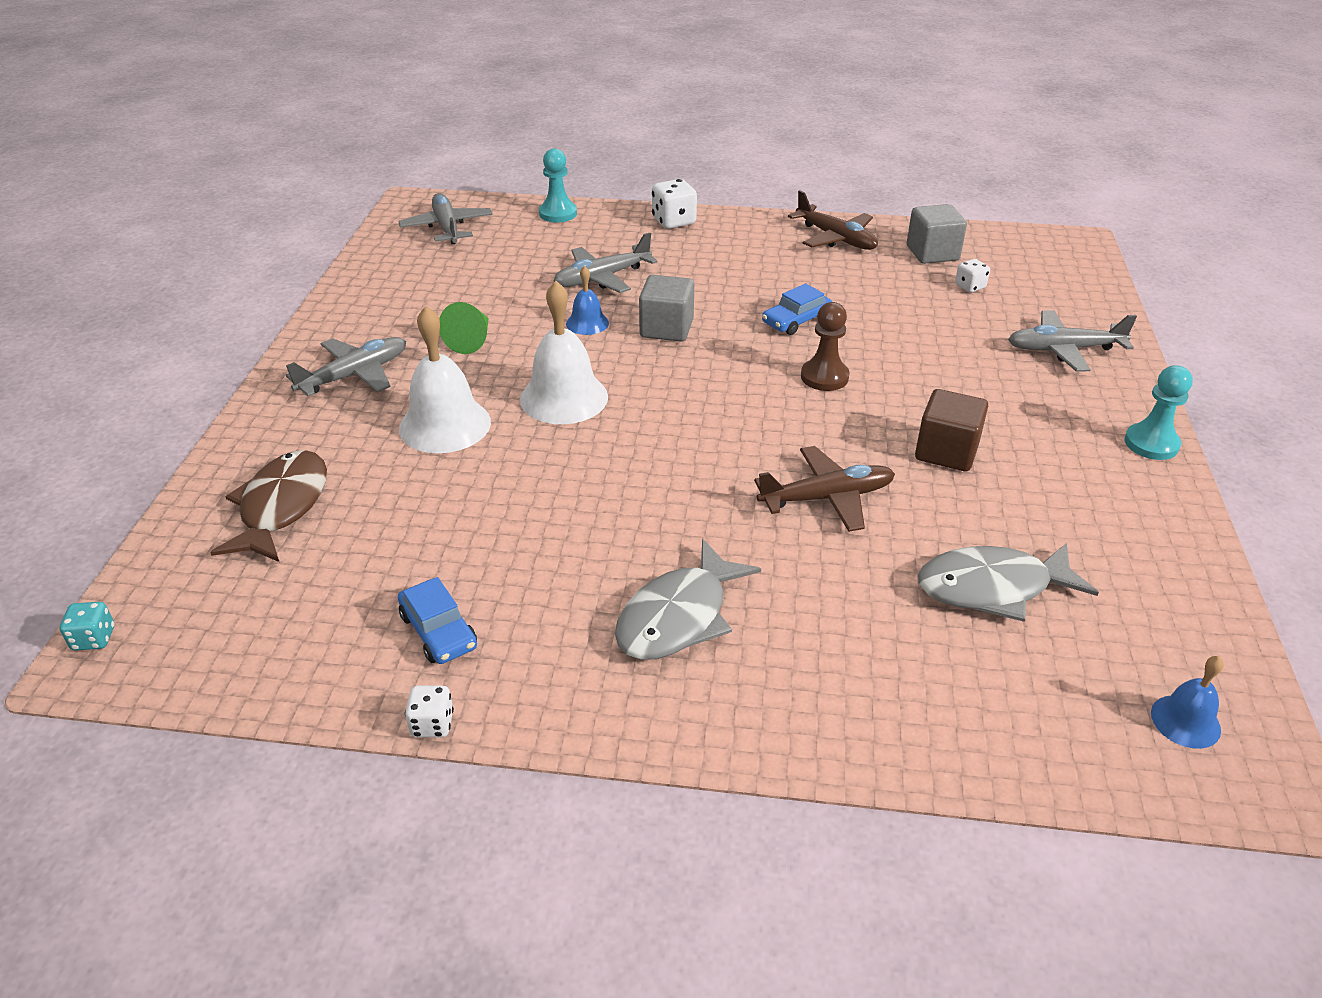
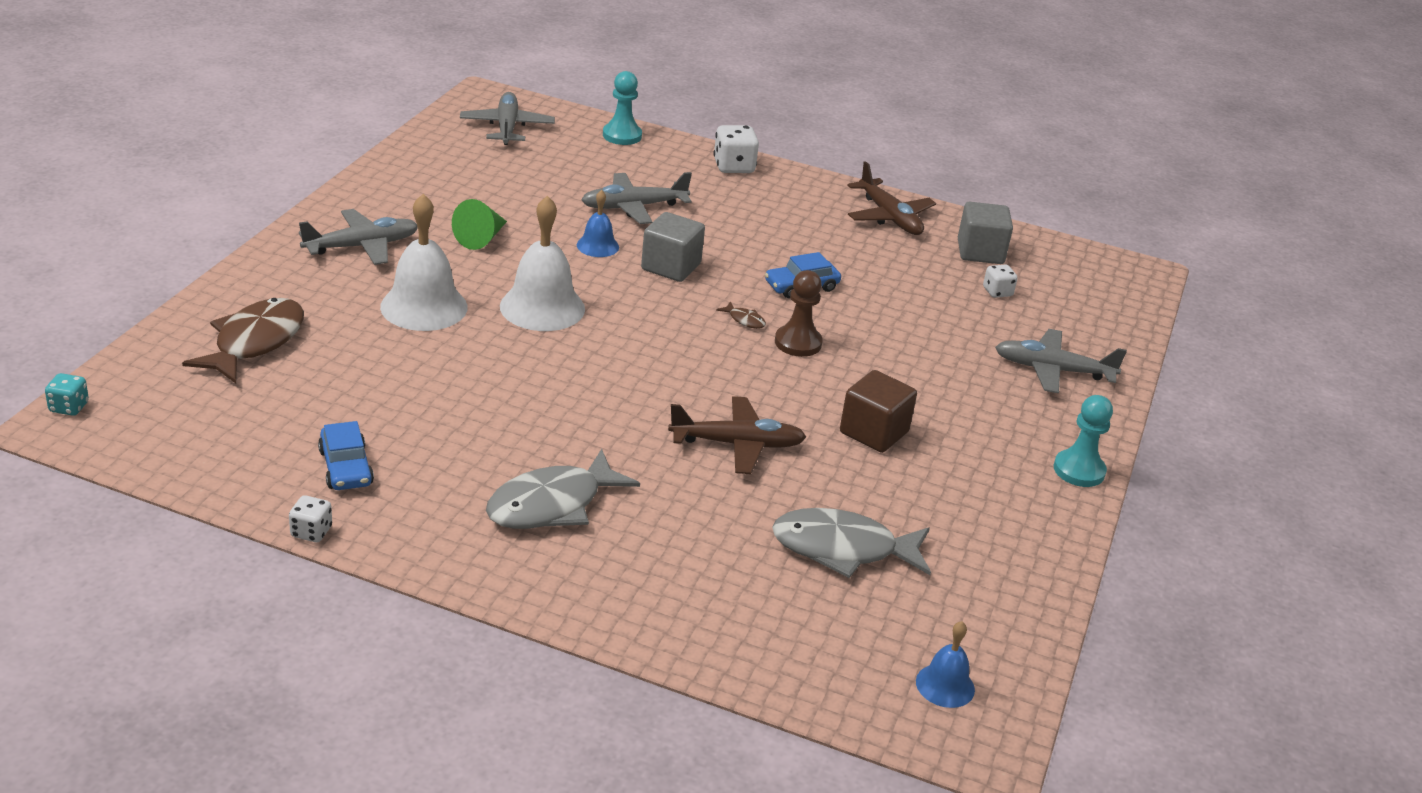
camera: 10 degrees right, 5 degrees down
(763, 366) = (744, 320): none -> brown fish

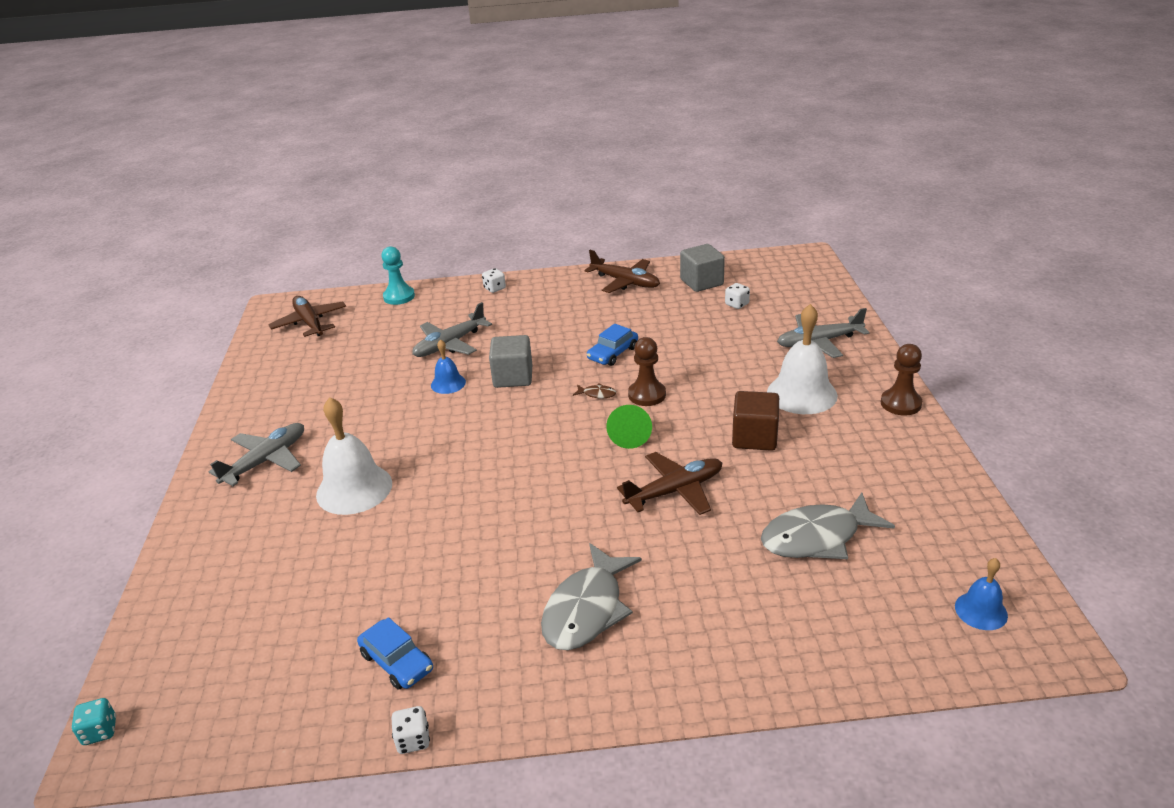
camera: 20 degrees left, 0 degrees up
(255, 342) = (234, 584): brown fish -> none
(481, 238) = (356, 414): green cone -> green cone (630, 434)
(507, 128) = (310, 323): grey plane -> brown plane
(542, 307) = (446, 448): white bell -> white bell (802, 394)
(734, 167) = (494, 288): white dice -> white dice, size x0.60
(1079, 470) = (900, 403): turquoise pawn -> brown pawn

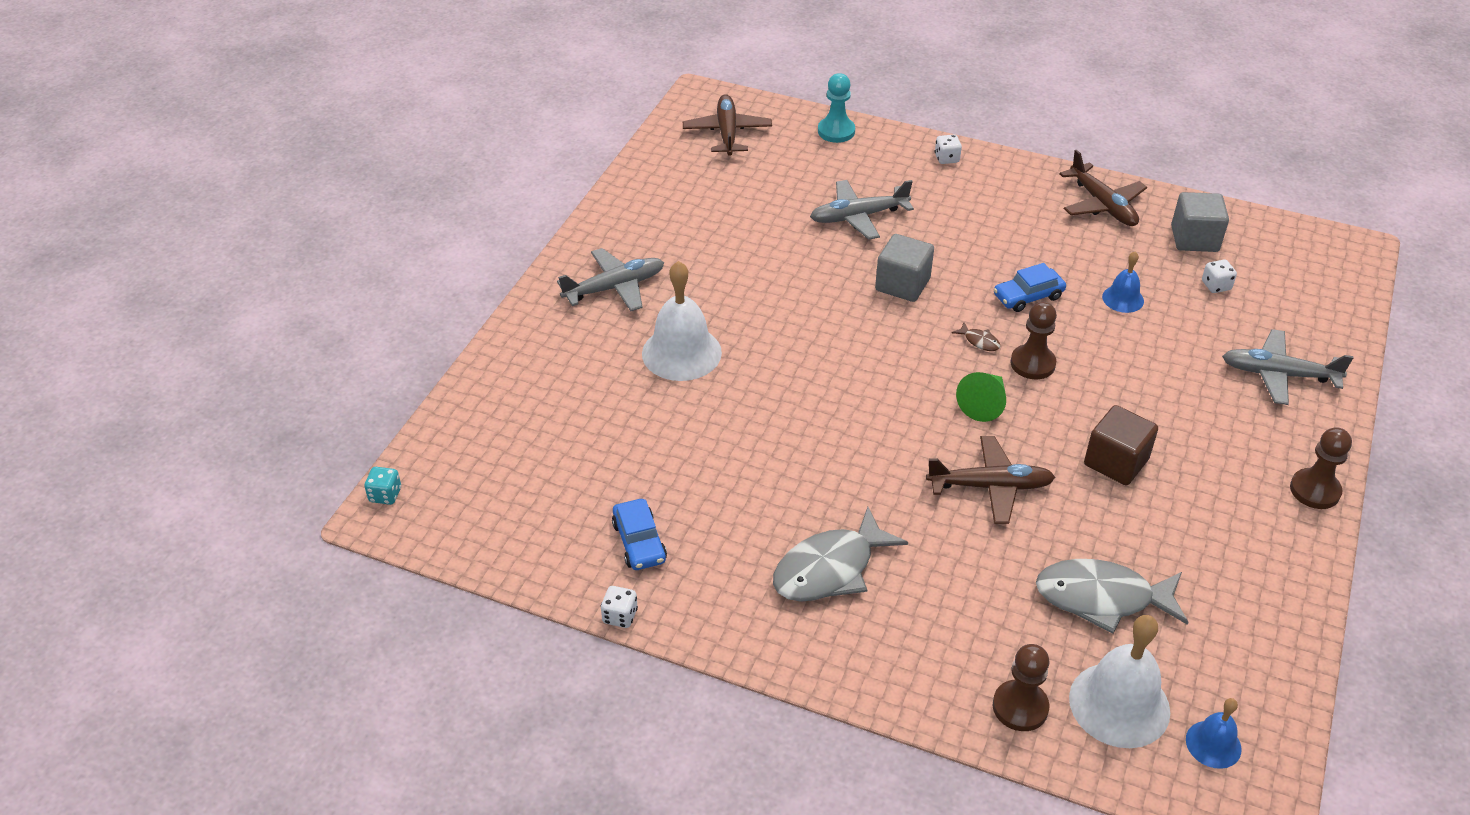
camera: 25 degrees right, 10 degrees up
(448, 383) = (831, 266): blue bell -> blue bell (1123, 299)
(802, 394) = (1208, 432): white bell -> white bell (1119, 704)
(819, 652) = (1020, 707): none -> brown pawn

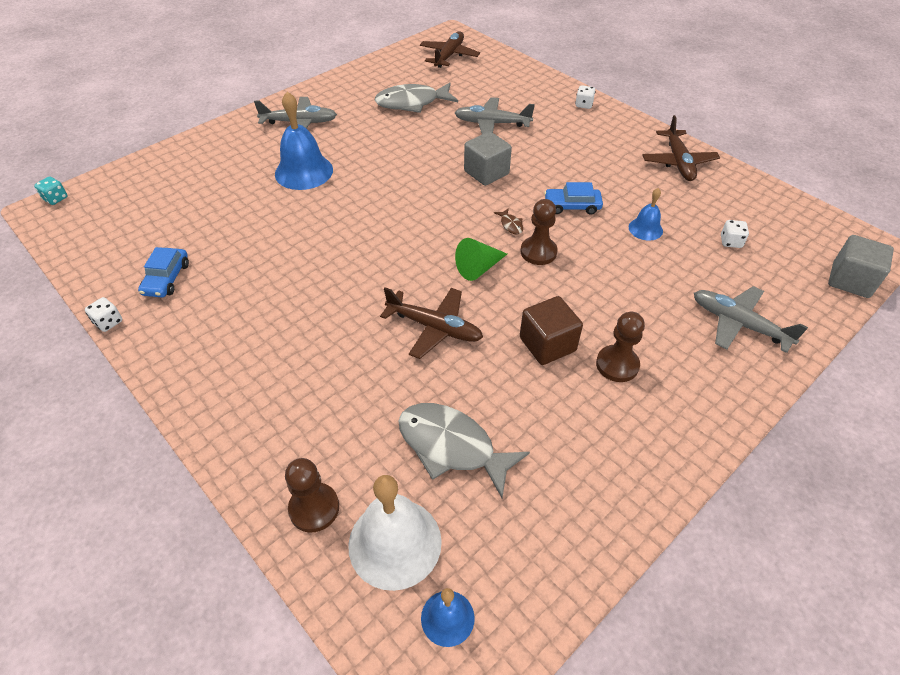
camera: 25 degrees right, 5 degrees up
(681, 353) = (304, 171): white bell -> blue bell
(830, 569) = (270, 343): grey fish -> grey fish (412, 103)
(836, 131) = (520, 71): turquoise pawn -> none
(1194, 239) = (736, 204): grey cube -> grey cube (850, 280)
(1315, 490) = (706, 429): brown pawn -> brown pawn (617, 365)

